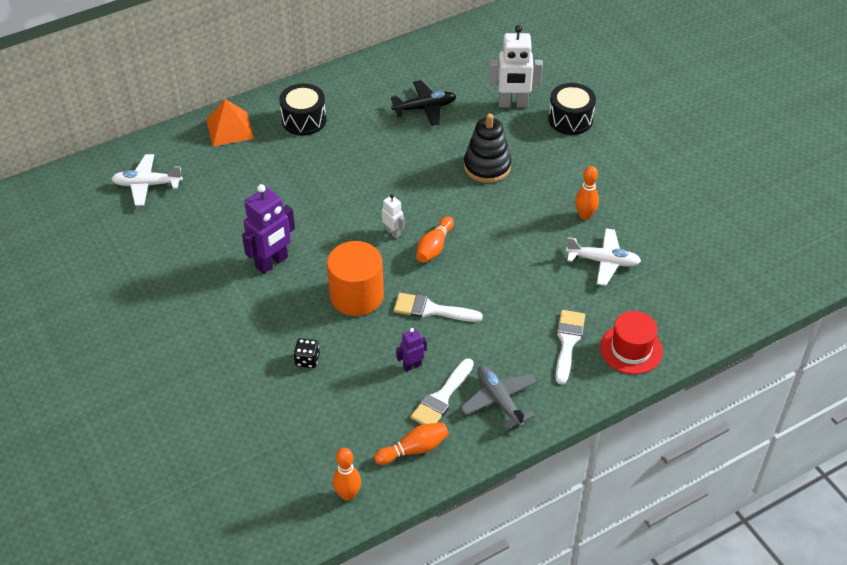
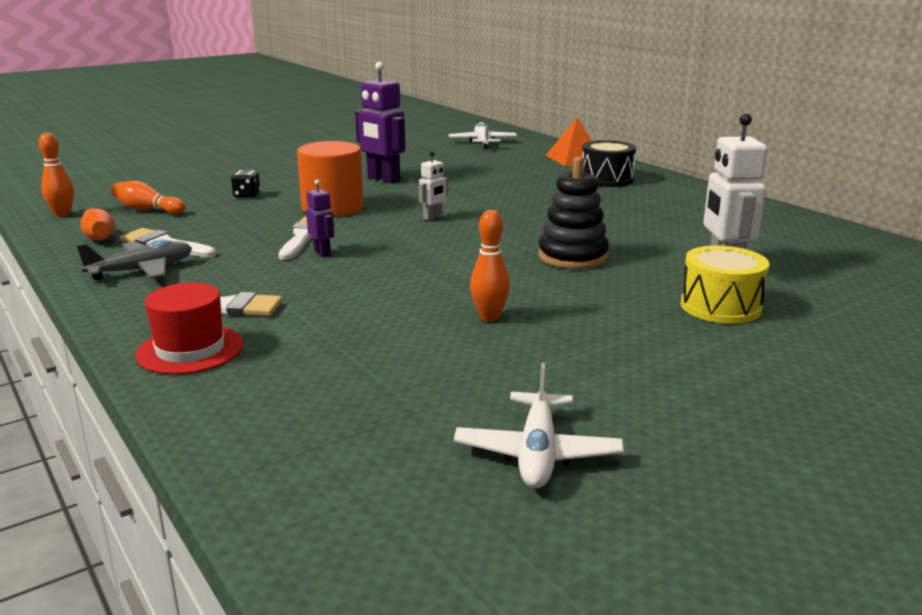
camera: 85 degrees right, 25 degrees down
(412, 365) = (220, 231): purple robot -> purple robot (322, 253)
(424, 108) = (670, 224): black plane -> none
(434, 247) = (410, 235): orange bowling pin -> orange bowling pin (148, 210)
(570, 119) = (720, 306): black drum -> yellow drum
(603, 261) = (385, 330): white plane -> white plane (537, 453)

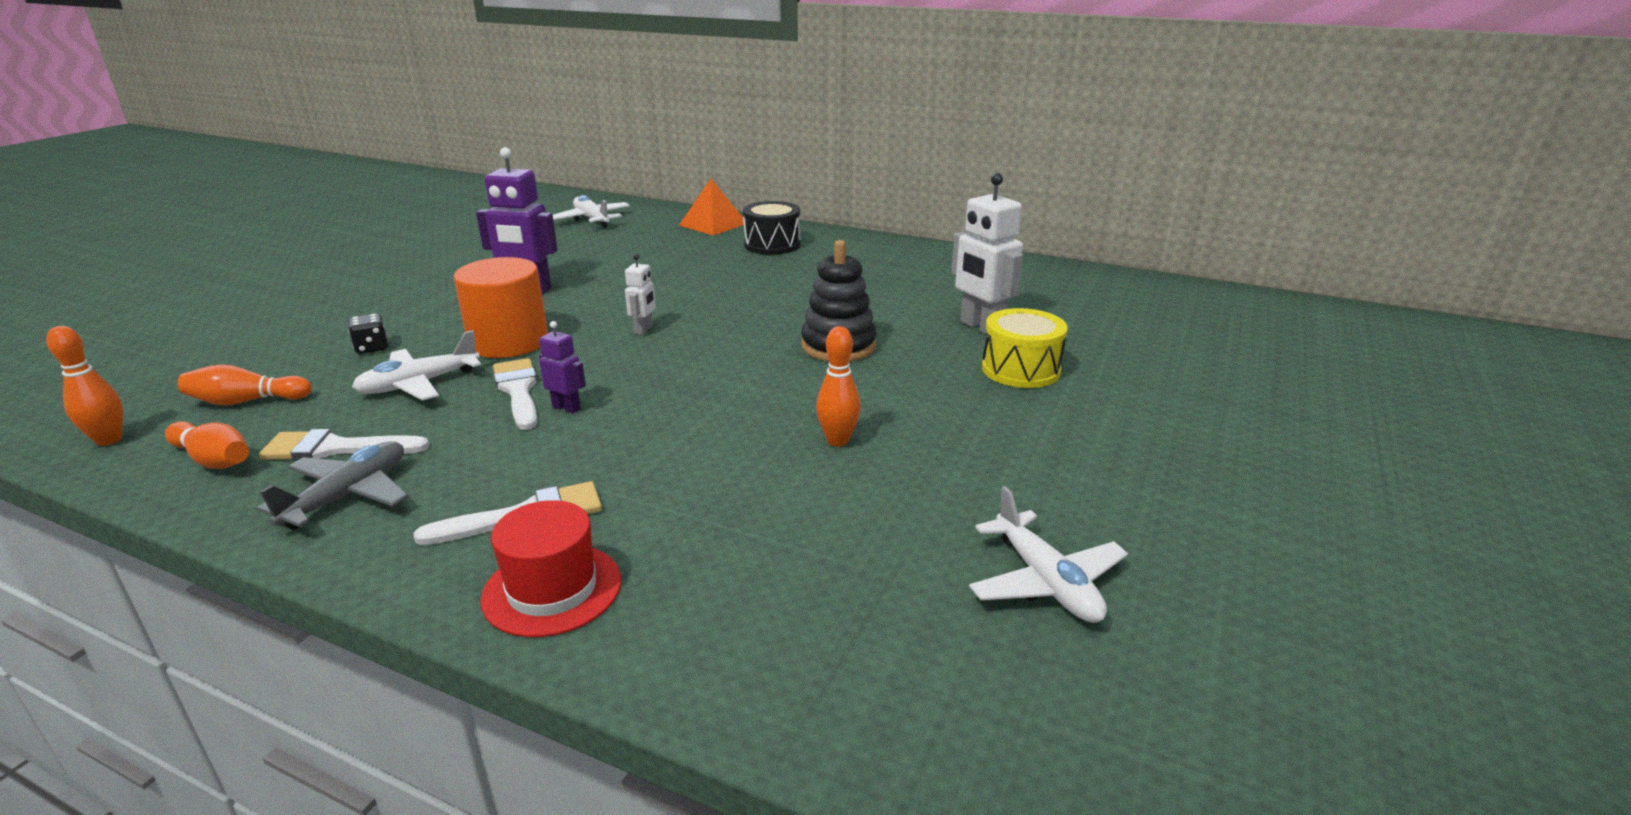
camera: 30 degrees left, 5 degrees up
(250, 220) = (419, 384): none -> white plane

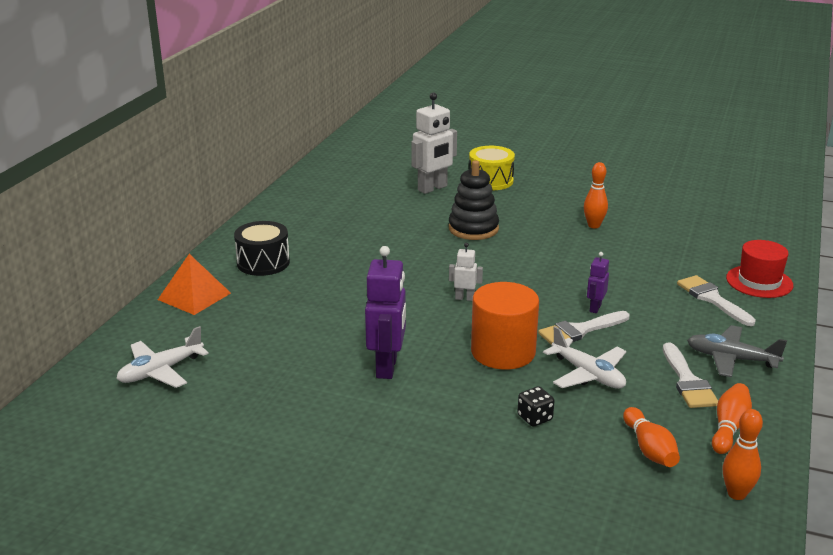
camera: 95 degrees left, 0 degrees up
(1045, 582) = (680, 185): white plane -> none

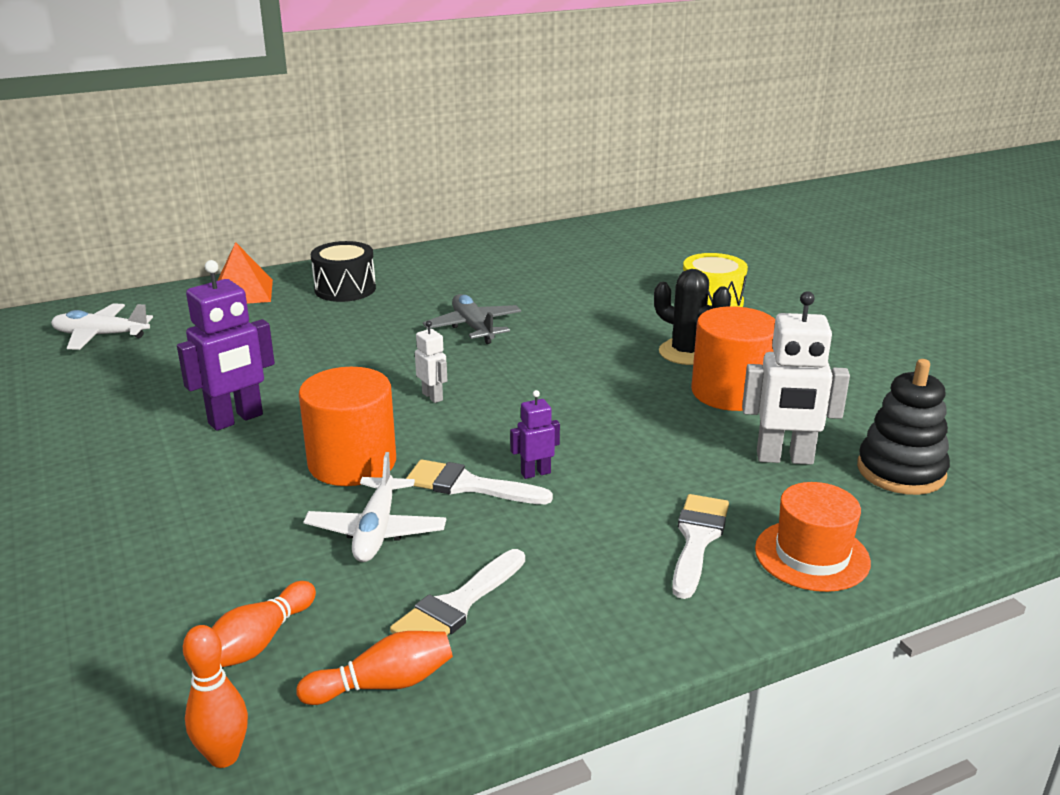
camera: 45 degrees right, 0 degrees up
(432, 188) = (633, 286): white robot -> white robot (784, 458)
(473, 229) = (588, 339): black stacking toy -> black stacking toy (901, 471)
(535, 214) = (686, 352): none -> black cactus
(535, 418) = (238, 538): black dice -> none
(594, 225) = (730, 392): orange bowling pin -> orange cylinder
(731, 359) = (563, 616): grey plane -> grey plane (473, 327)
(759, 281) = (812, 555): red hat -> orange hat

